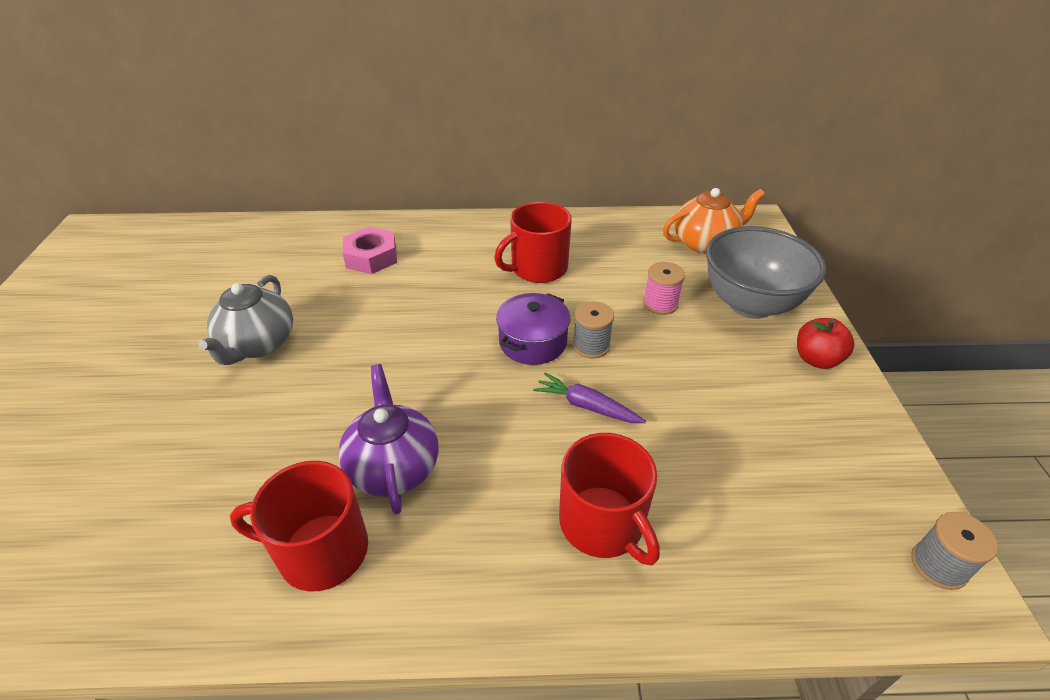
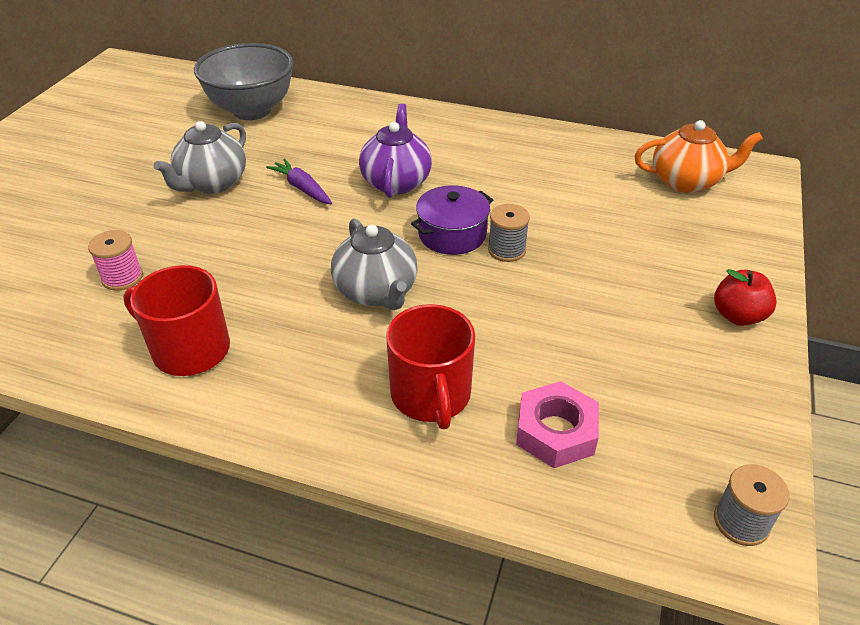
camera: 20 degrees right, 0 degrees up
(371, 257) = (342, 130): pink nut -> pink nut (555, 432)
(393, 467) = (275, 304): purple teapot -> purple teapot (396, 182)
(491, 423) = (376, 292): none -> grey teapot
(538, 268) = (494, 171): red mug -> none
(586, 406) = (472, 299): purple carrot -> purple carrot (302, 188)
(660, 304) = (600, 228): pink spool -> pink spool (122, 277)
(750, 304) = (698, 249): grey bowl -> grey bowl (252, 110)

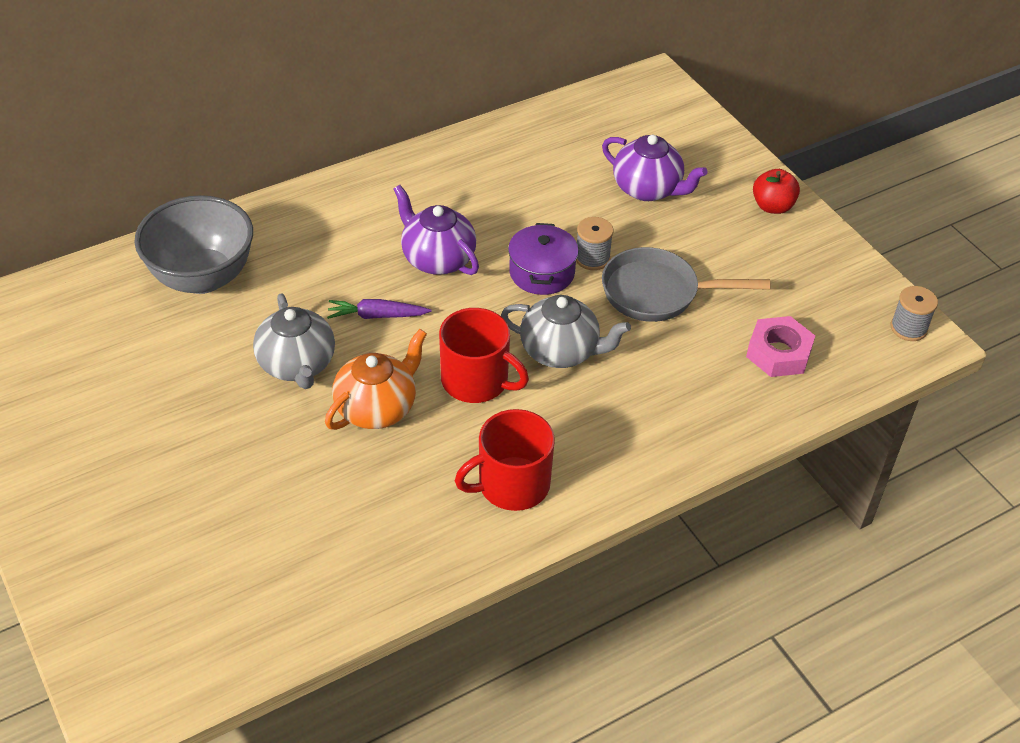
camera: 50 degrees left, 5 degrees up
(122, 277) = (373, 484): pink spool -> none
(431, 395) = (691, 387): red mug -> red mug (476, 381)
(520, 307) = (657, 293): none -> grey pan
(632, 234) = (648, 189): none -> purple teapot
(686, 181) = (625, 120): orange teapot -> orange teapot (377, 408)

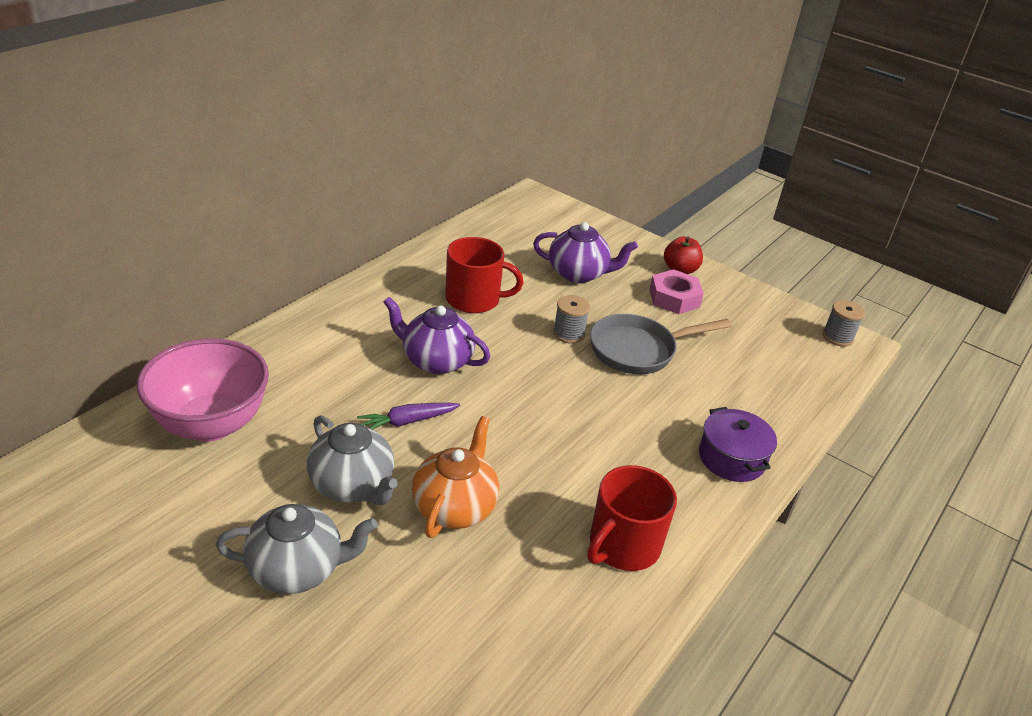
camera: 25 degrees left, 10 degrees down
(202, 277) = (211, 424): grey bowl -> pink bowl
(476, 381) = (533, 458): red mug -> red mug (474, 299)
(542, 272) = (534, 353): purple pot -> purple pot (732, 458)
(560, 351) = (590, 415): grey teapot -> grey teapot (297, 569)
(778, 353) = (761, 376): pink nut -> pink nut (674, 298)

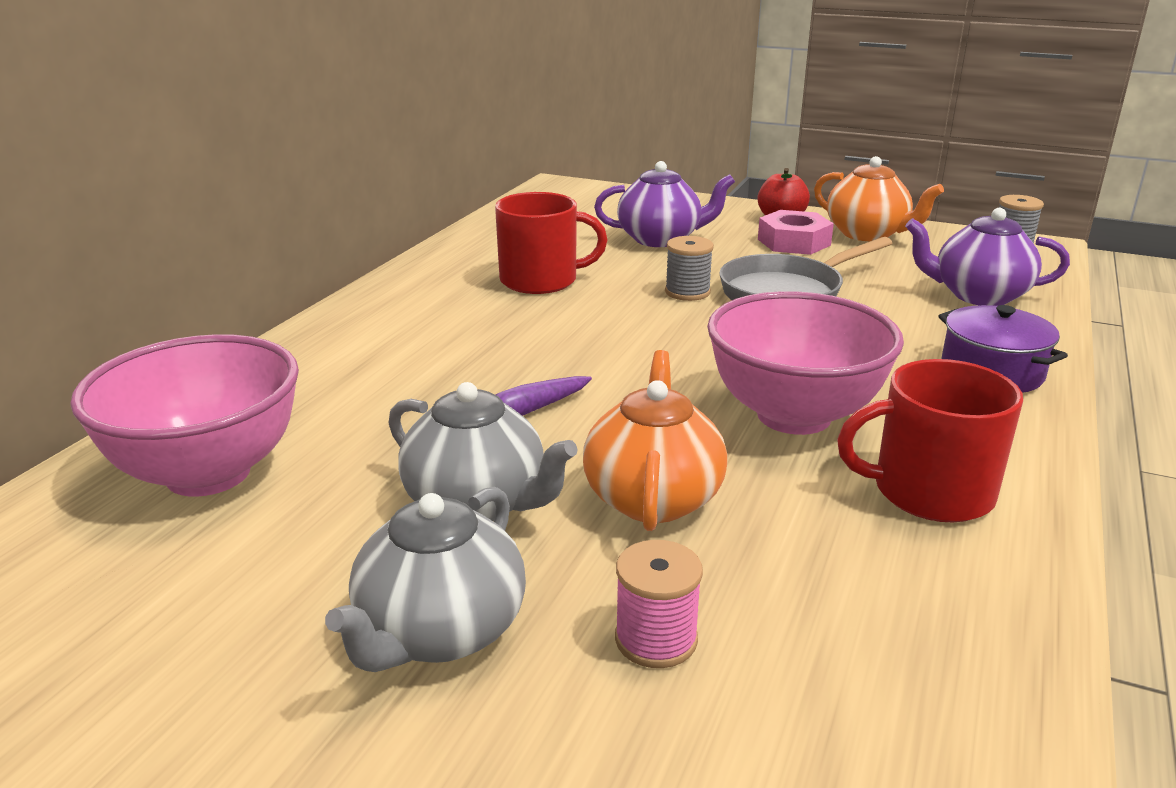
camera: 10 degrees left, 10 degrees down
(297, 569) = (440, 632): grey teapot -> grey teapot turned 135 degrees clockwise
(407, 604) = (656, 639): none -> pink spool
(436, 361) = (525, 345): purple teapot -> purple teapot (978, 295)
(576, 464) = (794, 416): none -> pink bowl
(623, 545) = (929, 492): red mug -> red mug turned 60 degrees clockwise
(735, 301) = (867, 234): none -> orange teapot

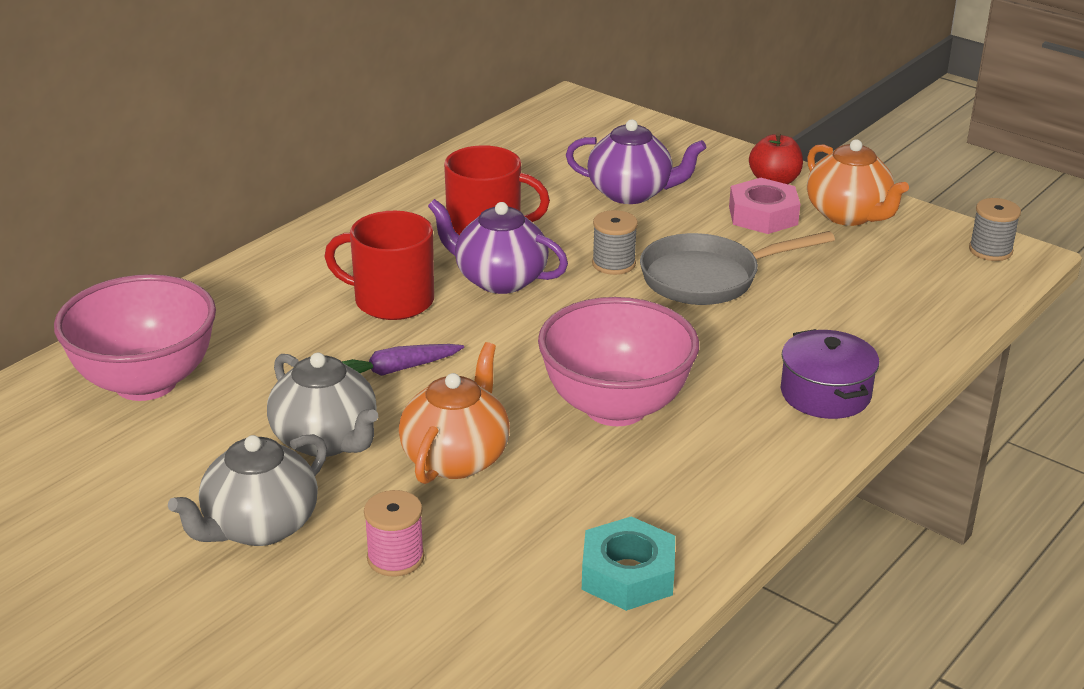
camera: 15 degrees right, 5 degrees up
(929, 492) = (672, 491): red mug -> red mug (392, 300)
(968, 601) = (628, 574): none -> turquoise nut
(978, 295) = (893, 309): purple teapot -> purple teapot (499, 279)

